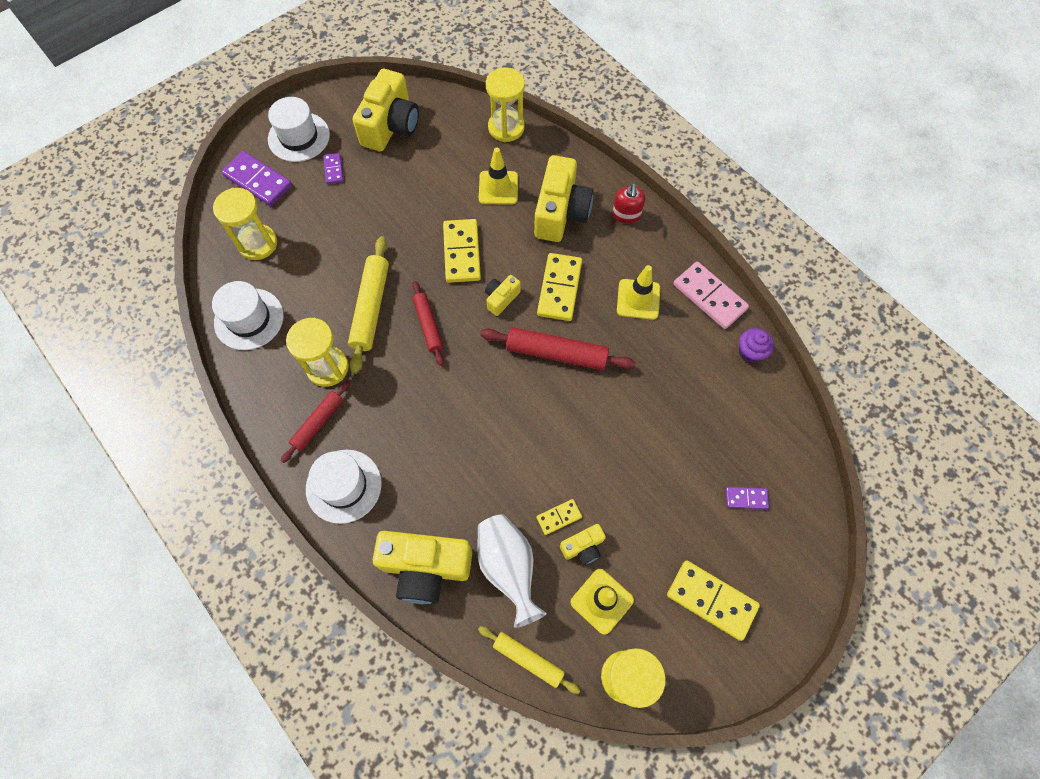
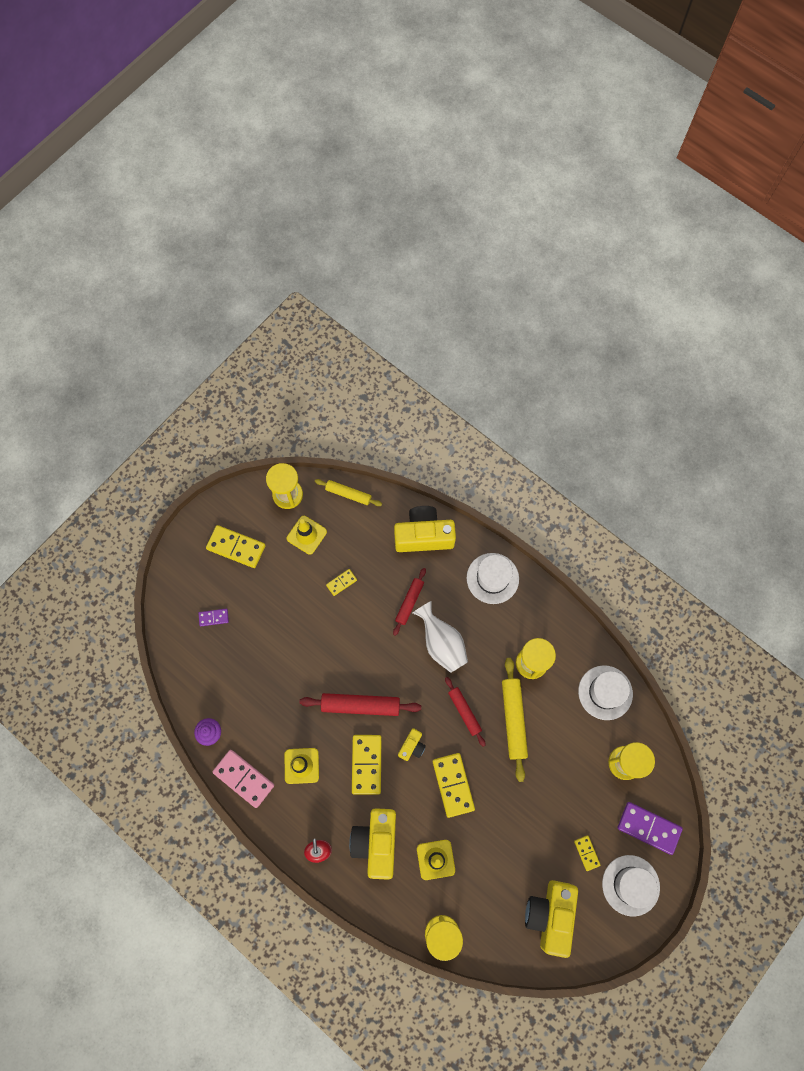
camera: 170 degrees right, 5 degrees up
(318, 423) = (524, 619): red rolling pin -> red rolling pin (409, 602)
(334, 169) = (586, 853): purple domino -> yellow domino
(508, 567) = (370, 545): white vase -> white vase (441, 643)
(583, 547) = (322, 566): yellow camera -> none

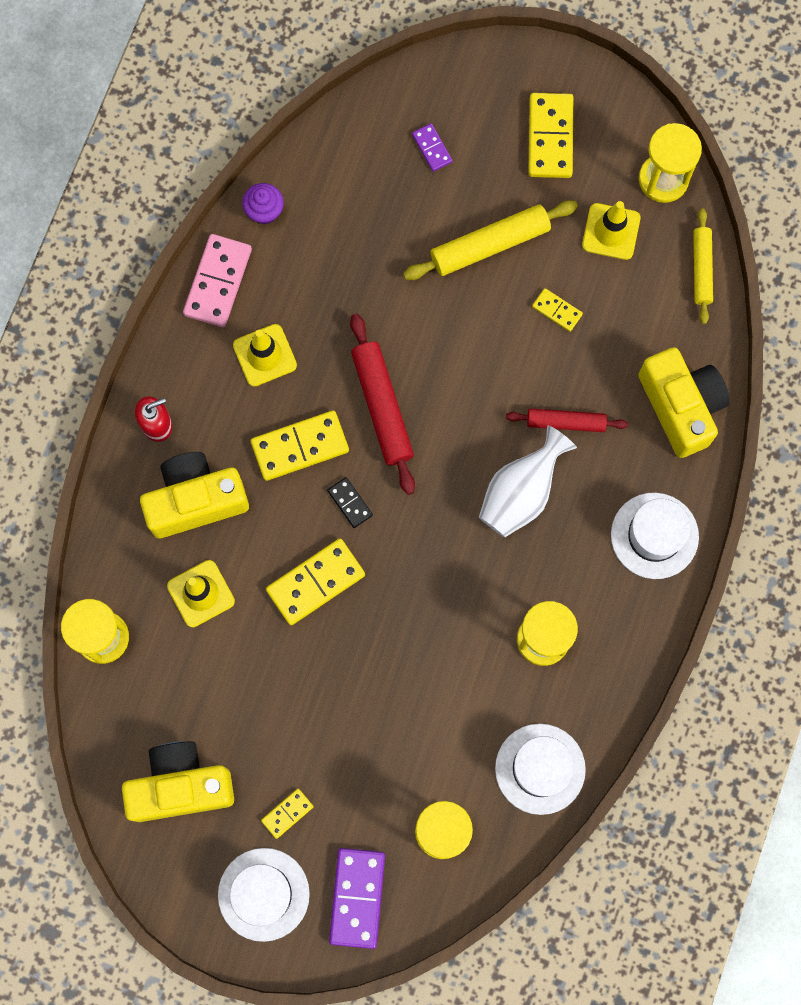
camera: 70 degrees right, 5 degrees up
(412, 746) = (349, 503): yellow camera -> black domino
(464, 712) = (429, 563): red rolling pin -> none
(513, 719) = (445, 640): yellow rolling pin -> yellow rolling pin (490, 245)

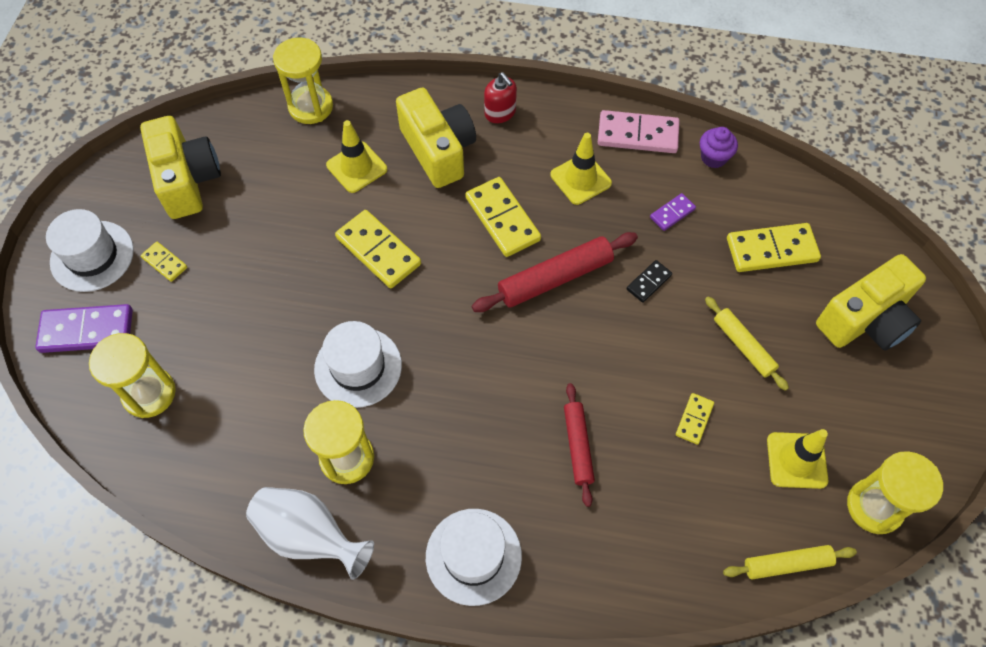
camera: 80 degrees right, 15 degrees down
(349, 503) = (457, 266): black domino -> black domino (648, 282)
(432, 148) = (823, 280): purple domino -> purple domino (672, 213)
(490, 245) = (743, 346): yellow rolling pin -> yellow rolling pin, size x0.63
(521, 492) = (495, 414): white vase -> white vase (309, 536)
(540, 769) = (214, 475): white hat -> white hat (358, 367)
(550, 137) = (877, 385): yellow domino -> yellow domino (771, 250)
(681, 406) = (623, 564): yellow camera -> yellow camera (865, 320)

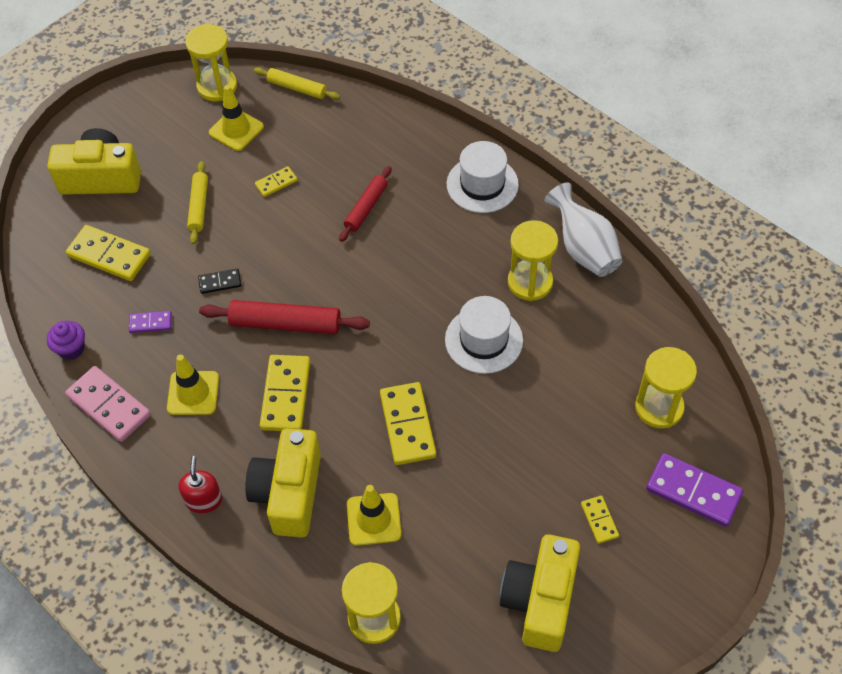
camera: 145 degrees left, 5 degrees down
(92, 256) = (664, 566): white hat -> none

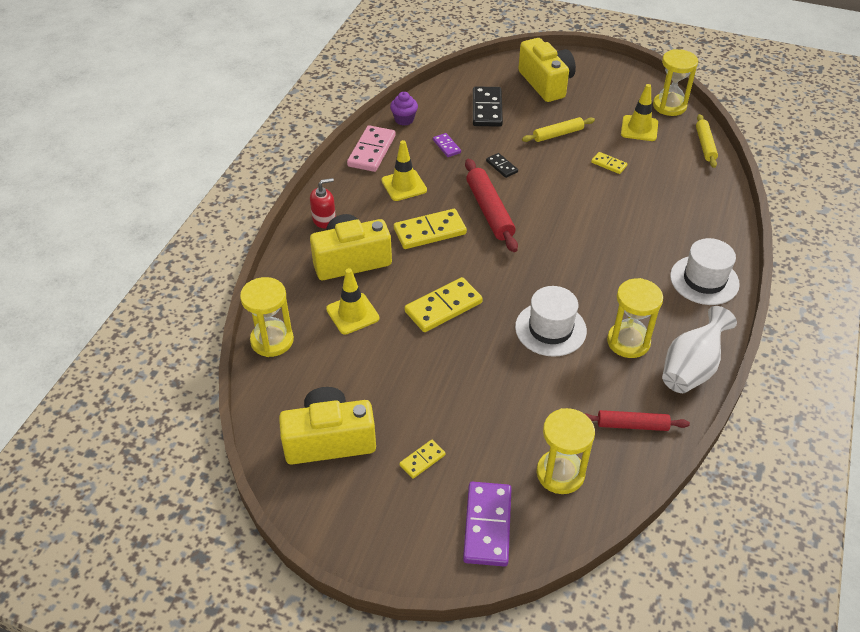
camera: 65 degrees right, 10 degrees down
(109, 255) = (487, 109): yellow domino -> black domino
(366, 208) = (625, 219): red rolling pin -> red rolling pin (632, 425)

